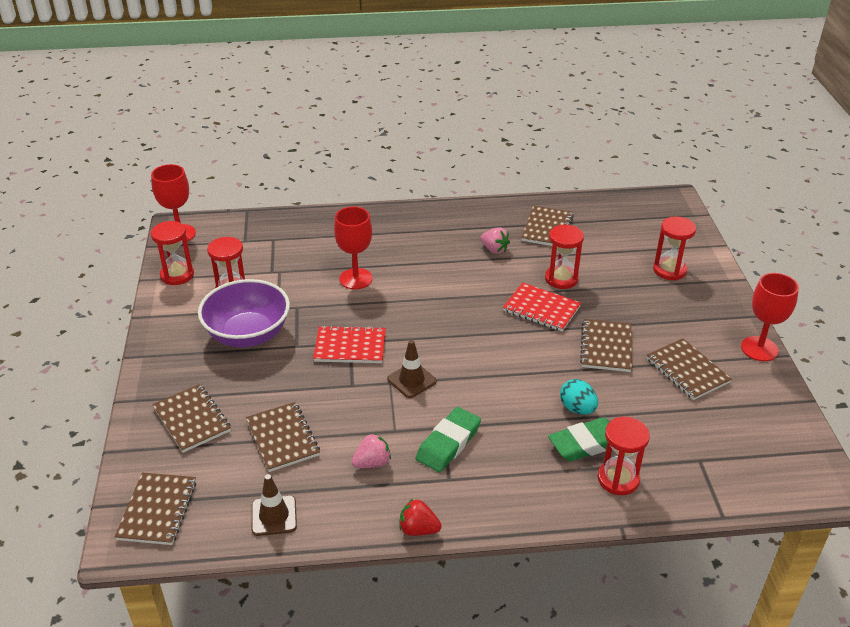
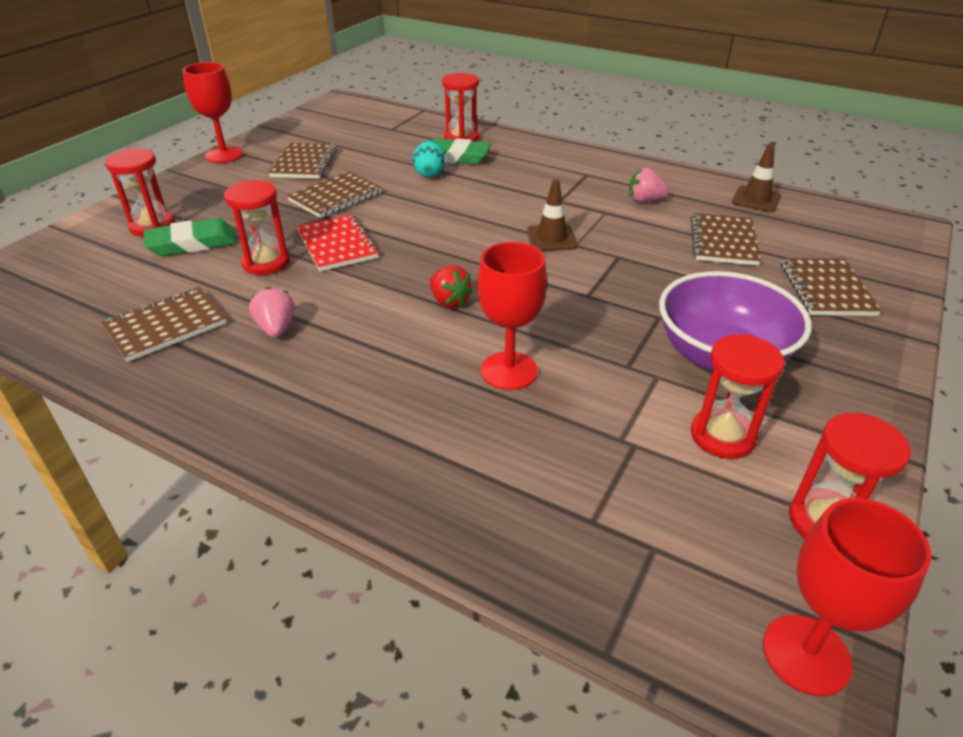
camera: 145 degrees left, 0 degrees up
(157, 510) = (872, 234): brown notebook -> none
(350, 346) = (591, 290): red notebook -> none
(418, 529) = (637, 161): red strawberry -> red strawberry (449, 301)
(448, 443) = (565, 190): green eraser -> green eraser (192, 243)

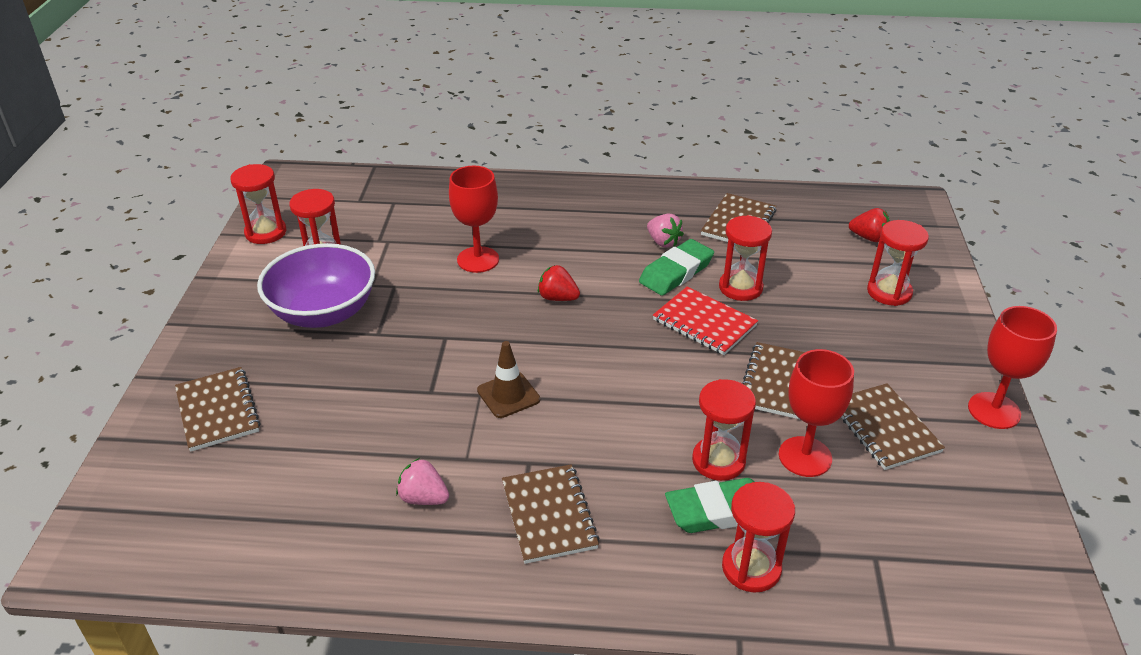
camera: 155 degrees right, 0 degrees up
(75, 272) = (868, 237): none -> red strawberry
(192, 243) = (827, 286): green eraser -> green eraser (676, 272)
(429, 174) = (718, 461): turquoise egg -> red hourglass
(644, 200) = (423, 498): pink strawberry -> pink strawberry turned 135 degrees counterclockwise
(723, 241) = (320, 449): brown notebook -> brown notebook (549, 515)
(756, 199) = (273, 552): brown traffic cone -> none
(806, 654) = (286, 185): red goblet -> red goblet (805, 457)

